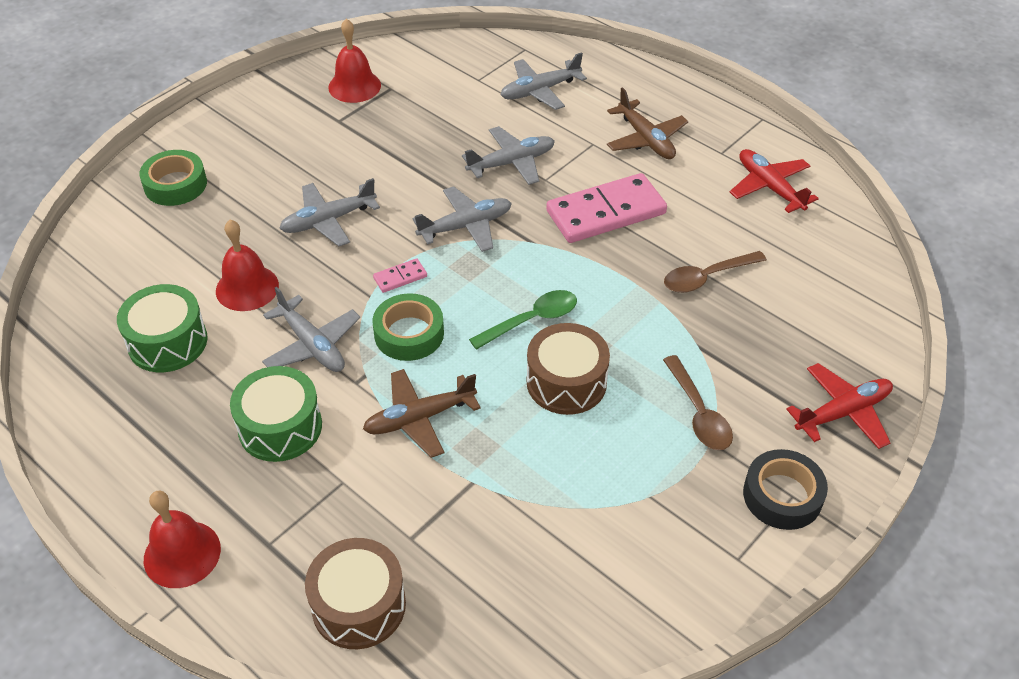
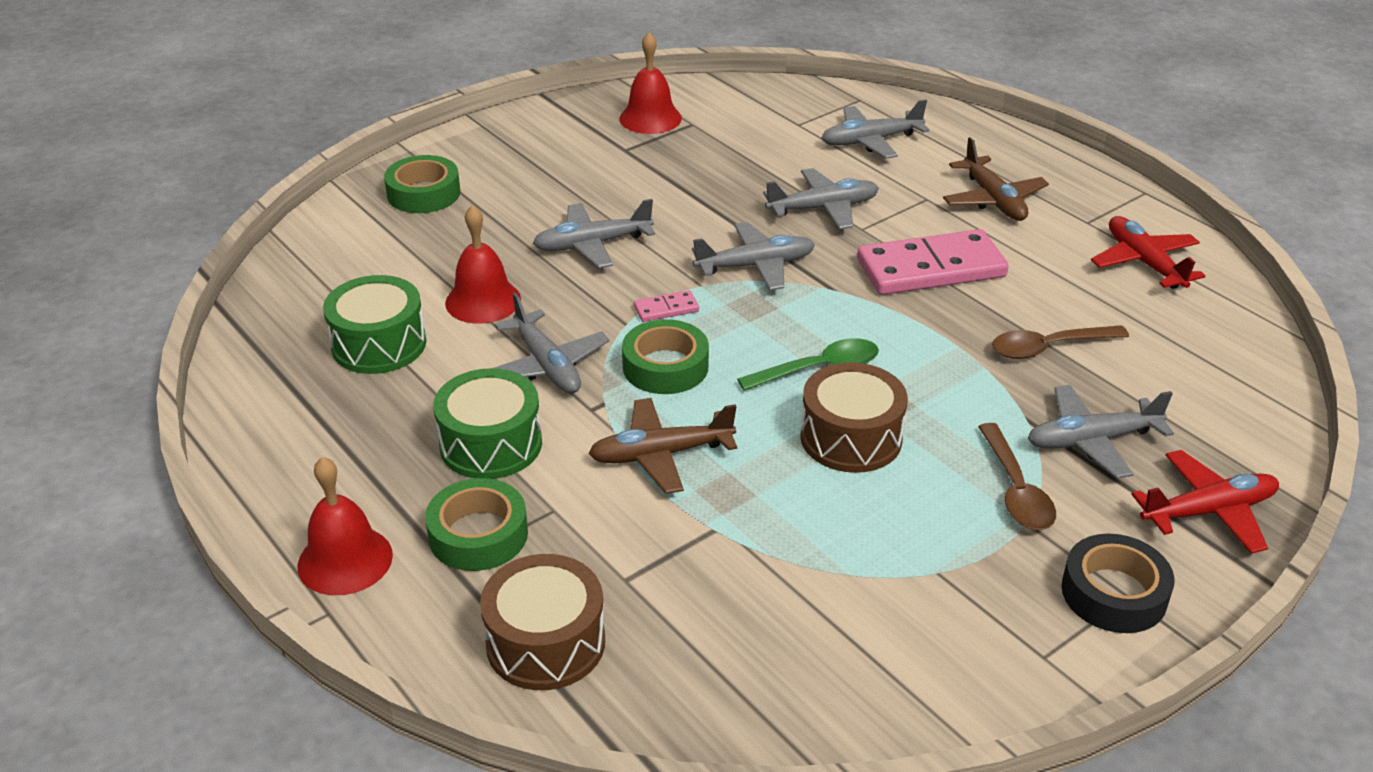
camera: 10 degrees right, 10 degrees down
(286, 514) = (478, 534): none -> green tape
(749, 360) = (1091, 440): none -> grey plane

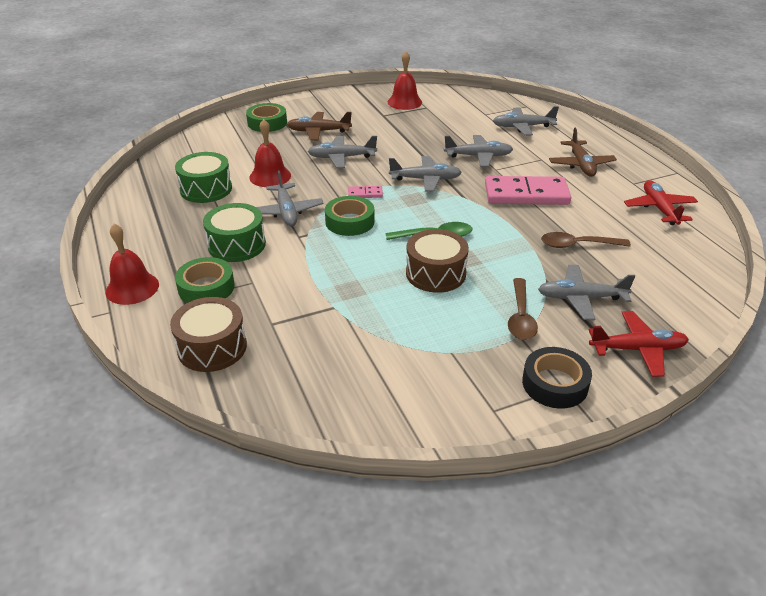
camera: 15 degrees right, 0 degrees up
(660, 454) = (324, 264): brown plane -> brown plane (318, 131)

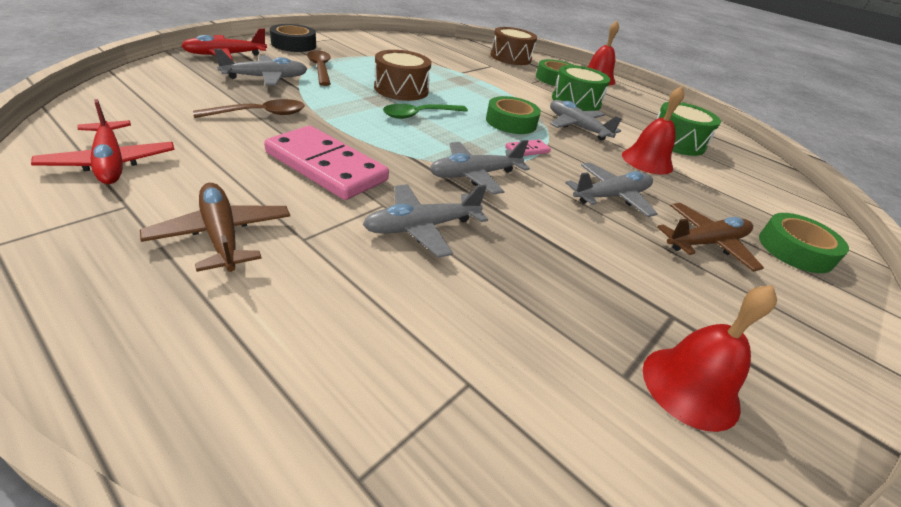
camera: 150 degrees right, 0 degrees up
(522, 127) = (356, 342): grey plane -> none
(526, 194) = (326, 166): pink domino -> pink domino turned 60 degrees clockwise

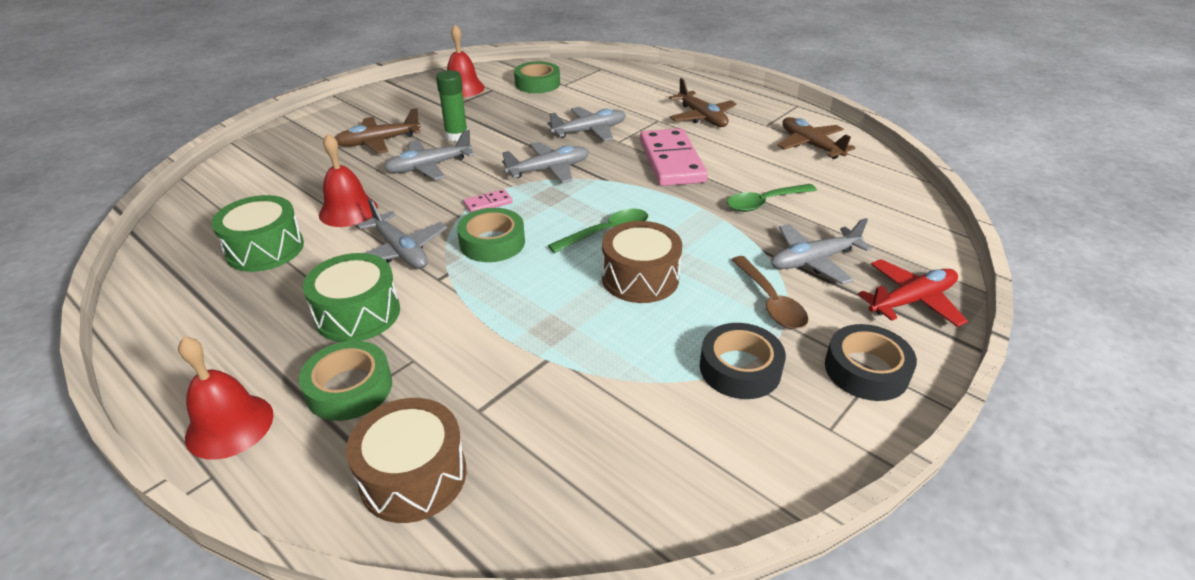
camera: 175 degrees left, 0 degrees up
(111, 163) = (810, 145): red plane -> brown plane
(260, 114) = (764, 203): brown spoon -> green spoon
(326, 166) = (671, 161): pink domino -> pink domino turned 45 degrees clockwise
(360, 55) = (740, 368): none -> black tape
(612, 242) = (456, 136): none -> green glue stick
(795, 250) = (302, 145): green tape -> green tape (537, 84)

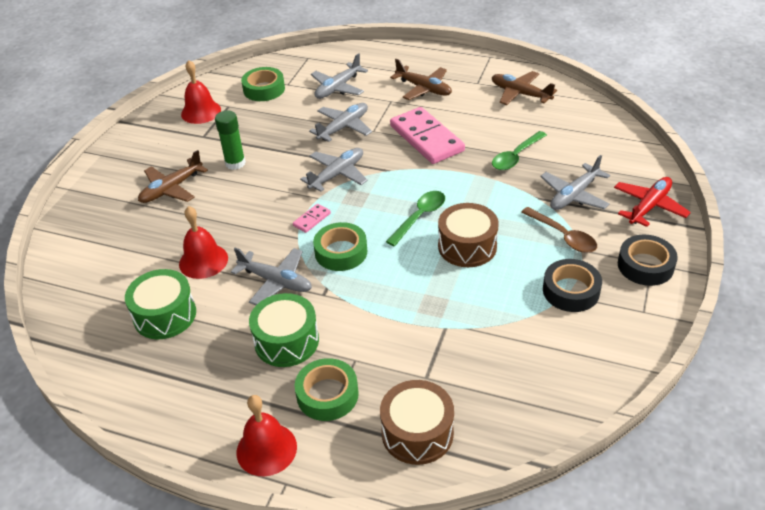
camera: 20 degrees left, 5 degrees up
(429, 167) = (236, 200): grey plane -> grey plane (338, 88)

